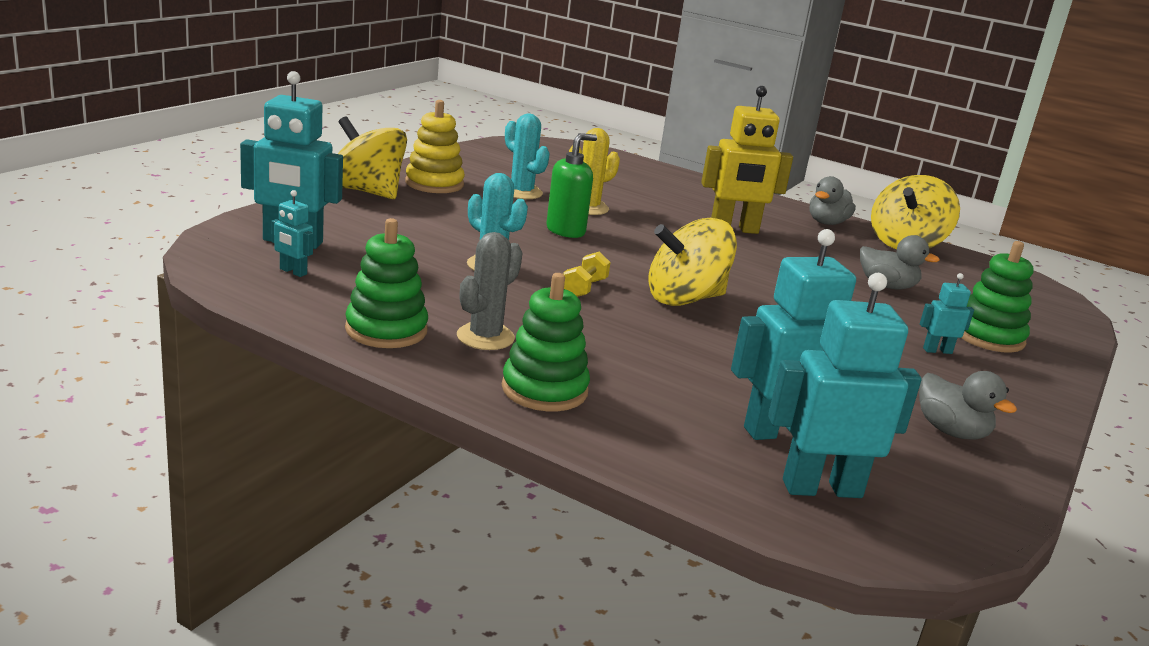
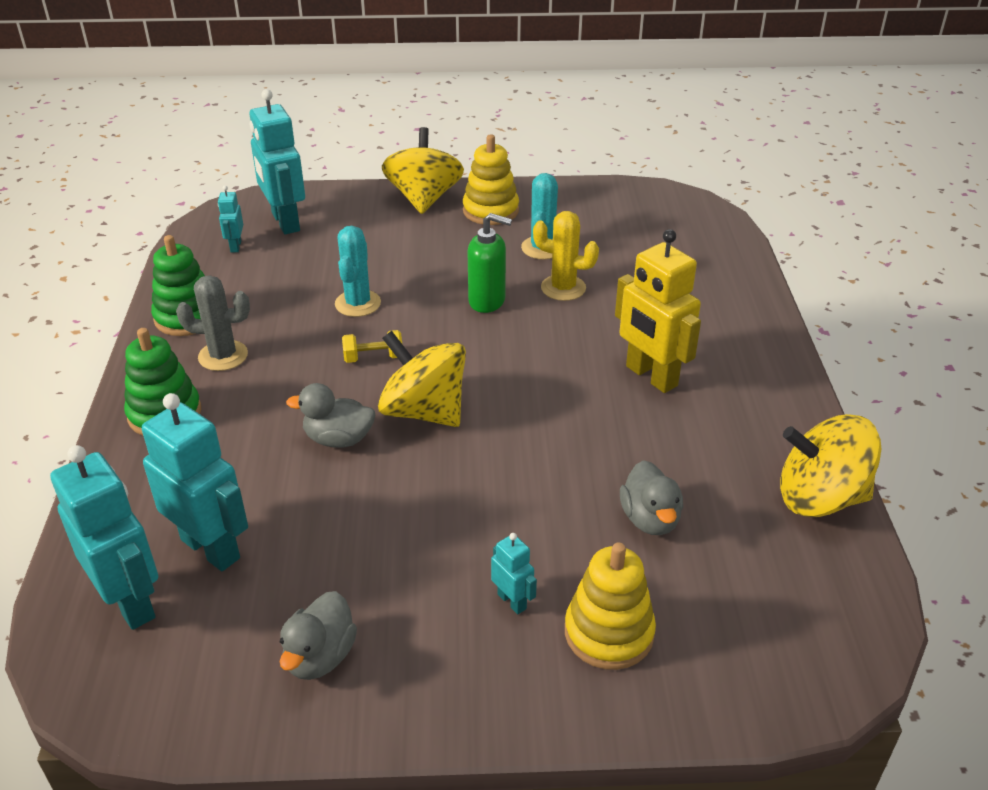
camera: 60 degrees right, 15 degrees up
(827, 223) = (786, 423): grey duck -> grey duck (338, 439)
(988, 336) = (609, 633): green stacking toy -> yellow stacking toy

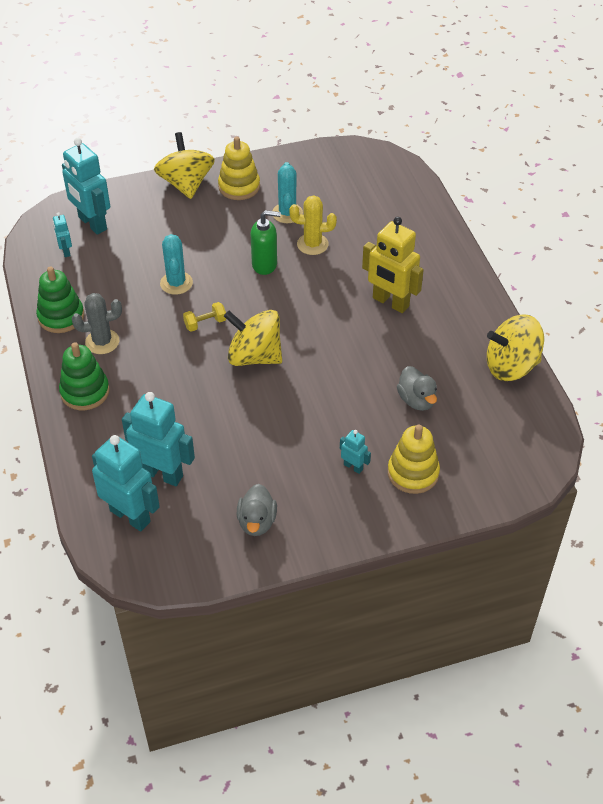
camera: 15 degrees left, 10 degrees up
(338, 439) = (208, 386): grey duck -> none

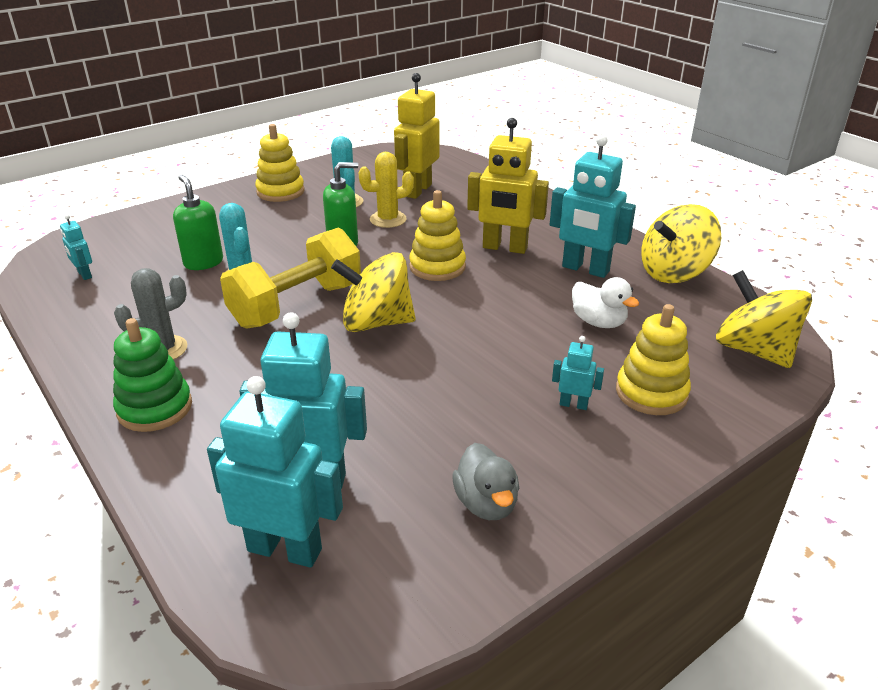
camera: 20 degrees left, 15 degrees down
(61, 316) = (94, 336): green stacking toy -> none
(92, 223) = (113, 246): turquoise robot -> turquoise robot (585, 269)
(153, 260) = (203, 262): none -> green soap dispenser
(186, 184) = (218, 199): yellow spinning top -> yellow spinning top (753, 350)
(205, 323) = (297, 305): yellow dumbbell -> yellow dumbbell, size x2.47
(326, 310) = (437, 267): none -> yellow stacking toy
(354, 212) = (417, 190): none -> yellow robot
(417, 400) = (598, 322): grey duck -> white duck

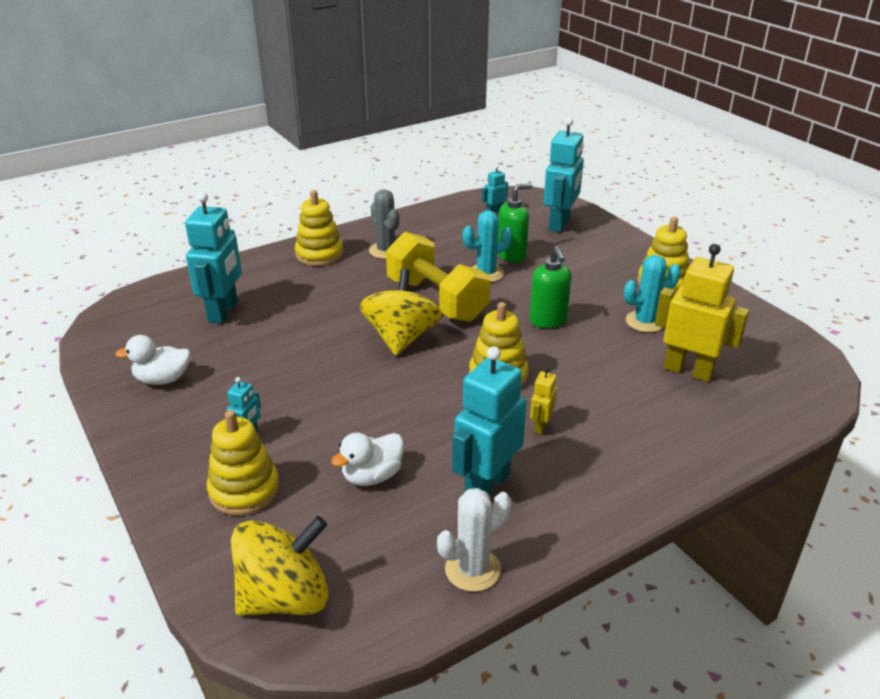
camera: 95 degrees right, 0 degrees up
(155, 408) = (319, 254): green stacking toy -> yellow stacking toy
(285, 549) = (170, 305): turquoise robot -> turquoise robot (560, 224)
(388, 219) = (605, 348): yellow cactus -> none
(486, 503) = (163, 379): grey duck -> white duck
(504, 248) = (540, 426): yellow robot -> yellow robot, size x0.47
(674, 273) = (472, 569): yellow spinning top -> white cactus

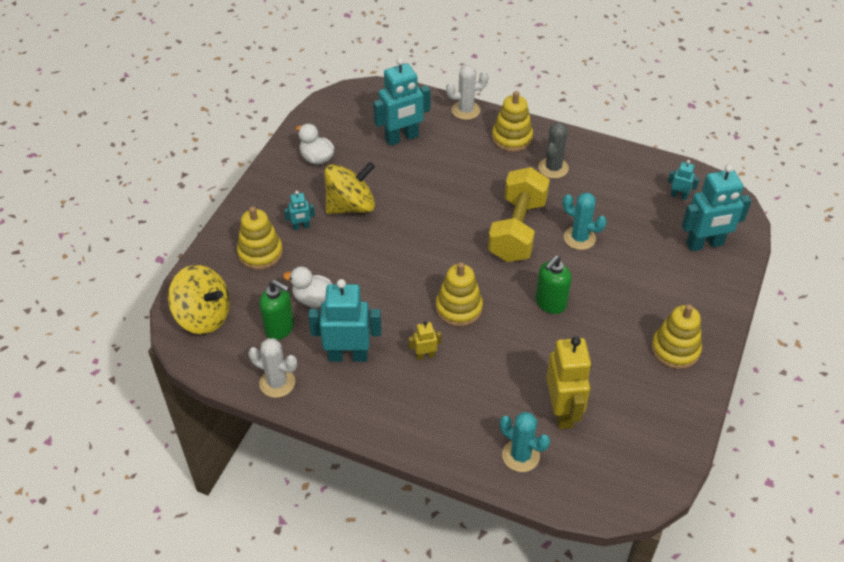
camera: 55 degrees right, 15 degrees up
(246, 262) = (465, 110): none -> white cactus
(401, 338) = (455, 237): yellow spinning top -> yellow spinning top (350, 206)
(512, 255) = (621, 239): green soap dispenser -> green soap dispenser (280, 328)
(645, 322) = (605, 360): turquoise cactus -> turquoise cactus (520, 455)

